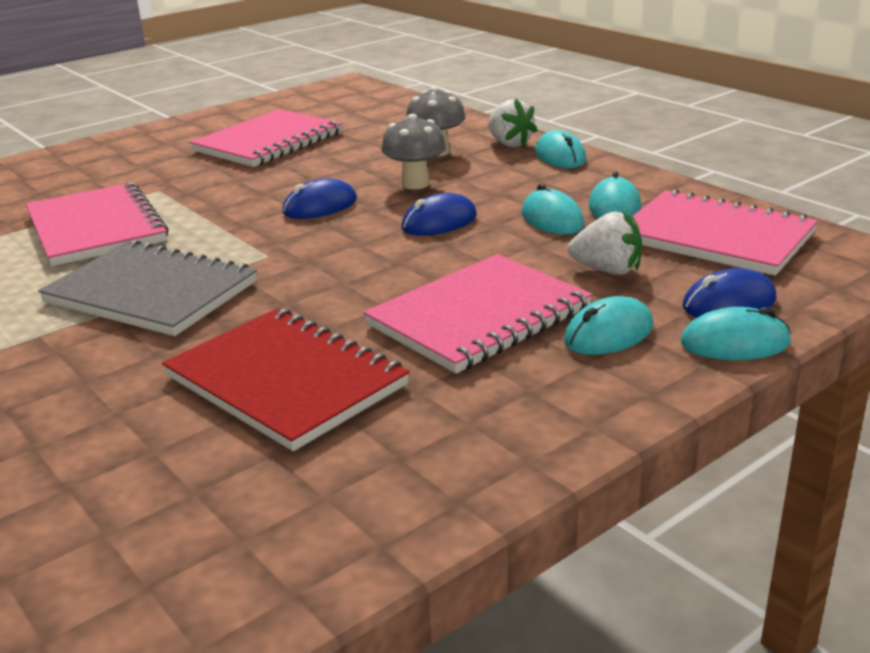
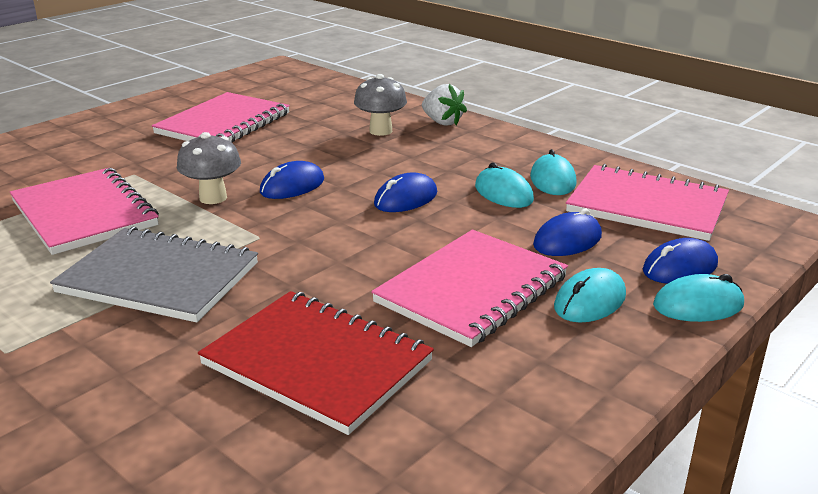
camera: 10 degrees left, 0 degrees up
(415, 184) = (372, 162): grey mushroom -> grey mushroom (213, 198)
(560, 156) = (490, 133): turquoise mouse -> none
(607, 270) = (567, 240): white strawberry -> blue mouse

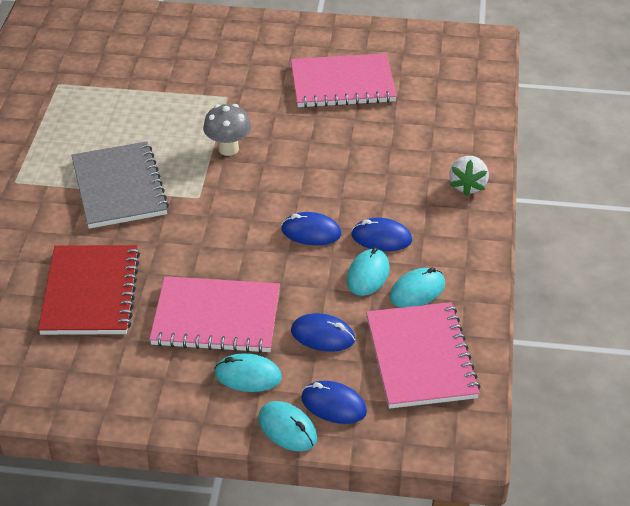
camera: 55 degrees right, 15 degrees up
(84, 213) = (160, 113): pink notebook -> none
(292, 186) = (278, 172): blue mouse -> blue mouse (381, 238)
(380, 131) = (414, 163): grey mushroom -> none

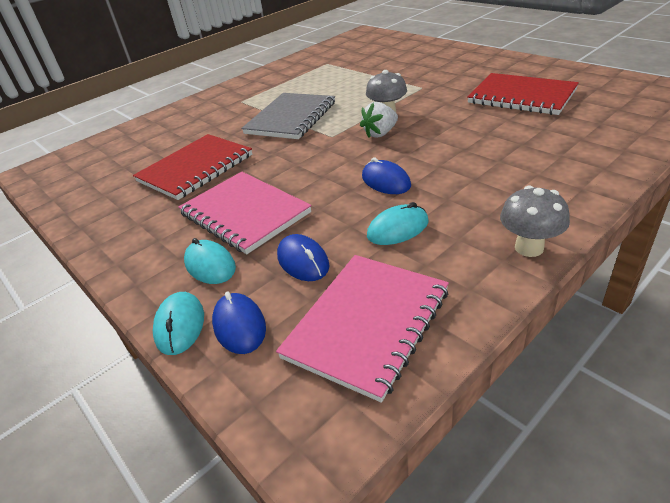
camera: 45 degrees right, 5 degrees down
(342, 84) = (521, 96): pink notebook -> red notebook
(381, 238) = (442, 205): blue mouse -> none
(417, 291) = (430, 260): turquoise mouse -> none
(468, 186) = (575, 191): white strawberry -> white strawberry (380, 133)
(474, 251) = (529, 248): none -> grey mushroom

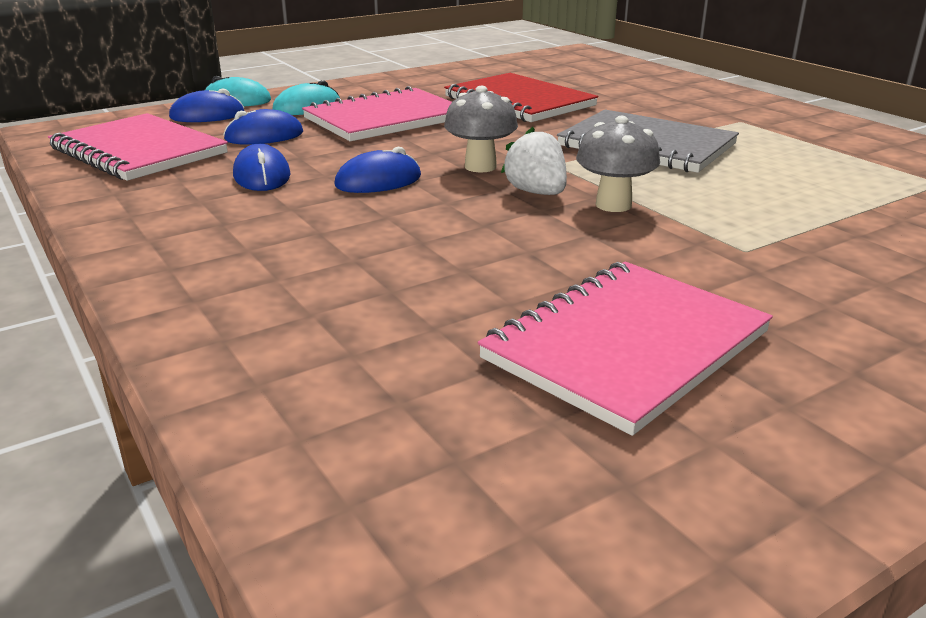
camera: 95 degrees right, 10 degrees down
(397, 229) = (262, 176): turquoise mouse -> blue mouse
(521, 96) = (626, 346): red notebook -> pink notebook
(529, 248) = (126, 231): grey mushroom -> grey mushroom (480, 167)

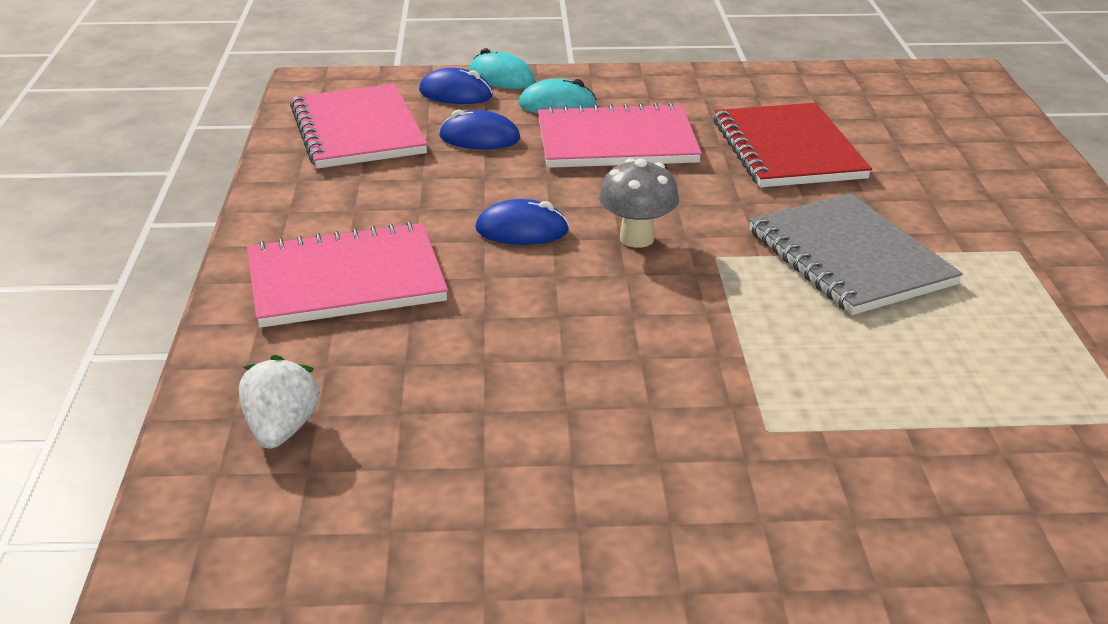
camera: 30 degrees right, 5 degrees up
(262, 176) = (429, 193): blue mouse -> none
(536, 193) = (651, 290): white strawberry -> white strawberry (281, 429)
(613, 205) = (708, 330): grey mushroom -> none
(626, 346) = (525, 489): pink notebook -> pink notebook (346, 280)

